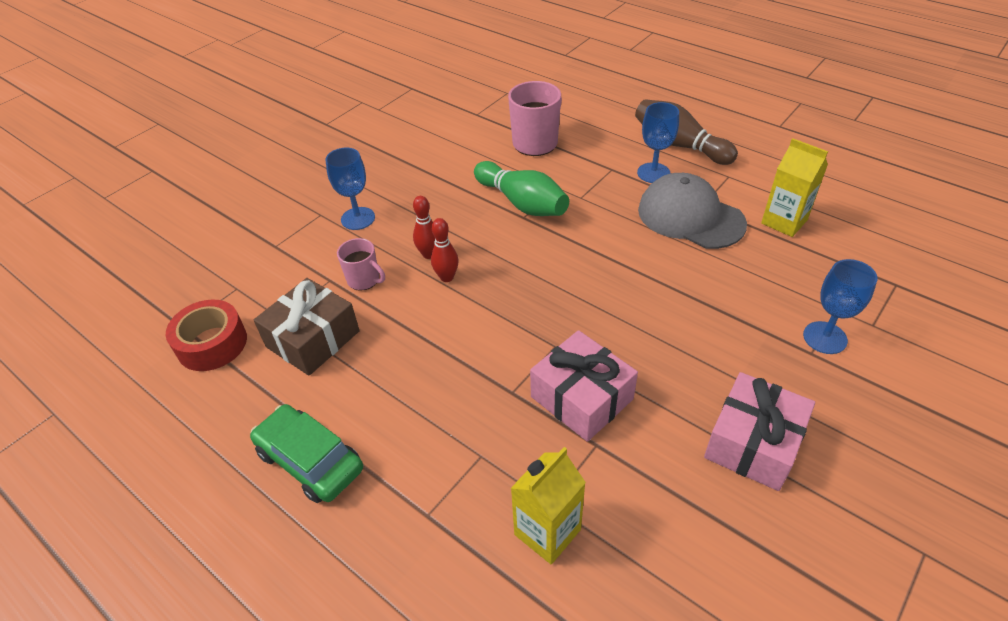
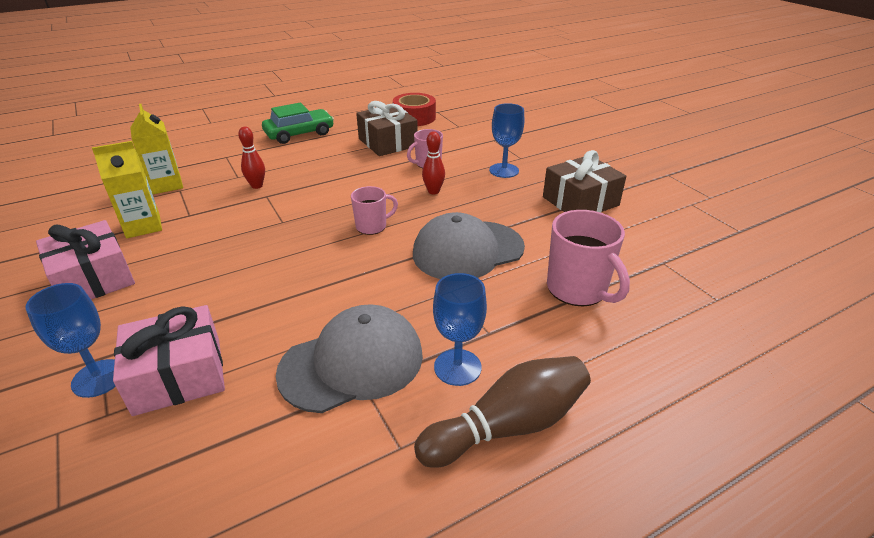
camera: 110 degrees right, 10 degrees down
(402, 161) = (580, 201): none -> brown gift
(447, 277) = (400, 194): red bowling pin -> red bowling pin (257, 186)
(521, 273) = (372, 226): none -> pink mug
(522, 203) = (467, 250): green bowling pin -> grey cap
(581, 398) = (227, 219): pink gift -> pink gift (178, 375)
(784, 222) = (265, 454): yellow carton -> yellow carton (143, 226)

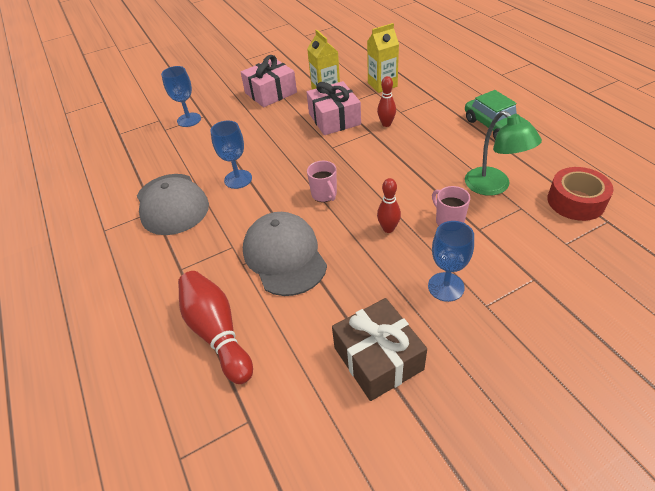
camera: 95 degrees right, 10 degrees up
(178, 375) = (183, 143): pink gift -> pink gift (334, 119)
(388, 142) = (494, 187): brown gift -> green lamp
(457, 367) = (152, 252): blue goblet -> blue goblet (238, 179)
(508, 426) = (98, 277): brown bowling pin -> none
(578, 289) = (217, 332): pink mug -> red bowling pin

